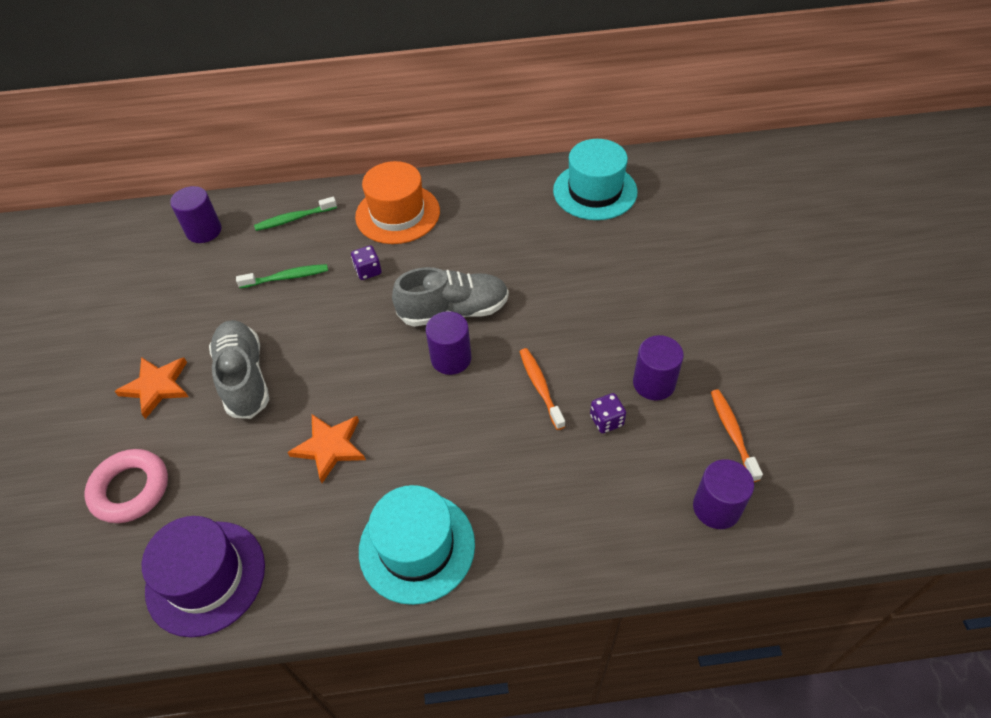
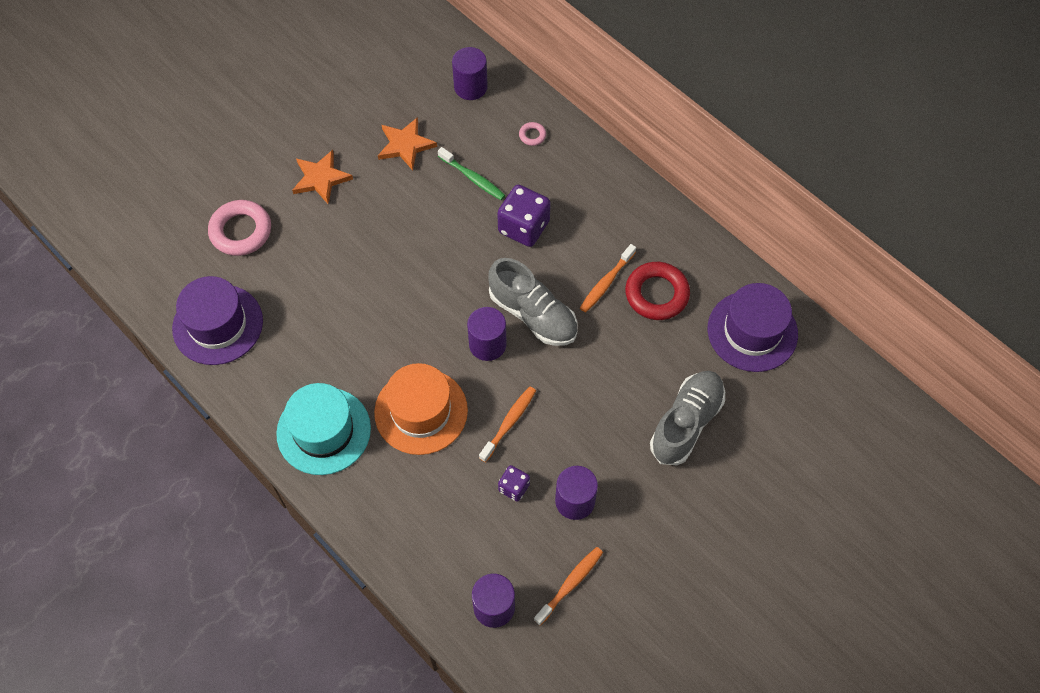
camera: 50 degrees right, 10 degrees up
(244, 378) = (368, 224): grey shoe -> grey shoe (686, 423)
(294, 219) = (532, 135): green toothbrush -> pink ring
(329, 447) = (356, 322): orange star -> orange star (405, 145)
(368, 271) = (523, 227): purple dice -> purple dice, size x1.84
(397, 214) = (598, 202): orange hat -> orange hat (421, 411)
(472, 249) = (606, 283): none -> orange toothbrush
(512, 225) = (656, 294): none -> red ring
(595, 191) = (752, 331): turquoise hat -> purple hat

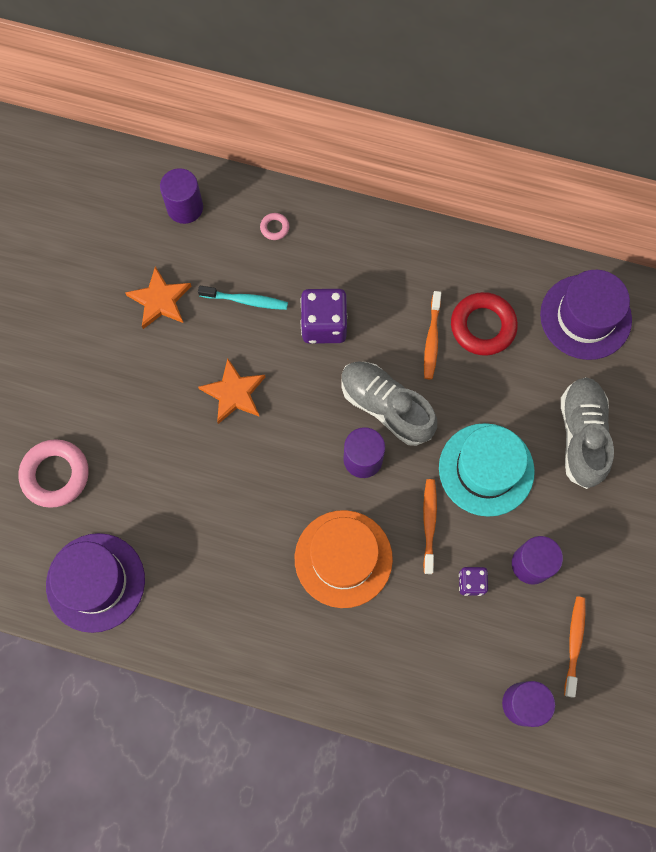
camera: 30 degrees left, 10 degrees up
(321, 178) = (99, 378): orange star -> orange star (234, 393)
(323, 431) = (266, 629): turquoise hat -> turquoise hat (486, 469)
(473, 178) = (246, 300): green toothbrush -> turquoise toothbrush
(533, 314) = (386, 407): grey shoe -> grey shoe turned 150 degrees counterclockwise

